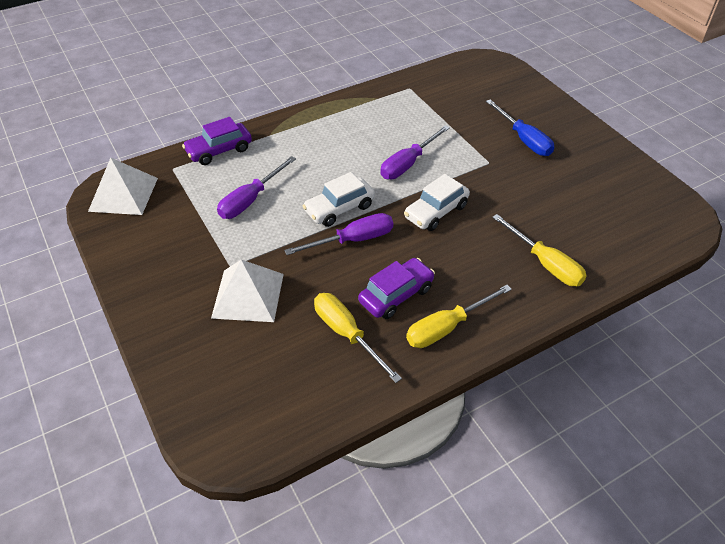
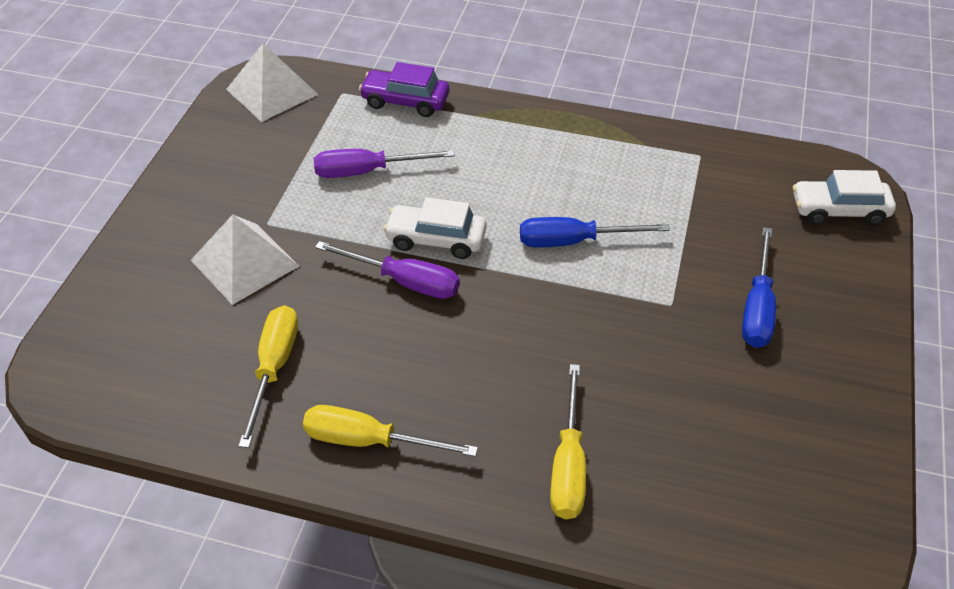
camera: 45 degrees right, 0 degrees up
(396, 295) = (368, 368): purple car -> none
(408, 164) = (574, 241): purple screwdriver -> blue screwdriver
(436, 212) = (529, 315): white car -> white car (839, 210)

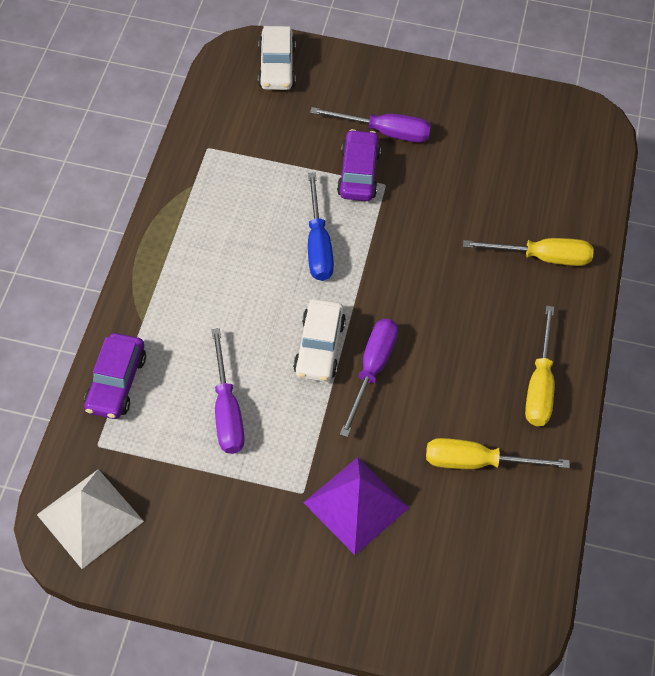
camera: 95 degrees left, 10 degrees up
(244, 262) = (356, 505): white pyramid -> purple pyramid
(684, 280) = (358, 173): none -> purple car
(757, 308) = (384, 132): blue screwdriver -> purple screwdriver

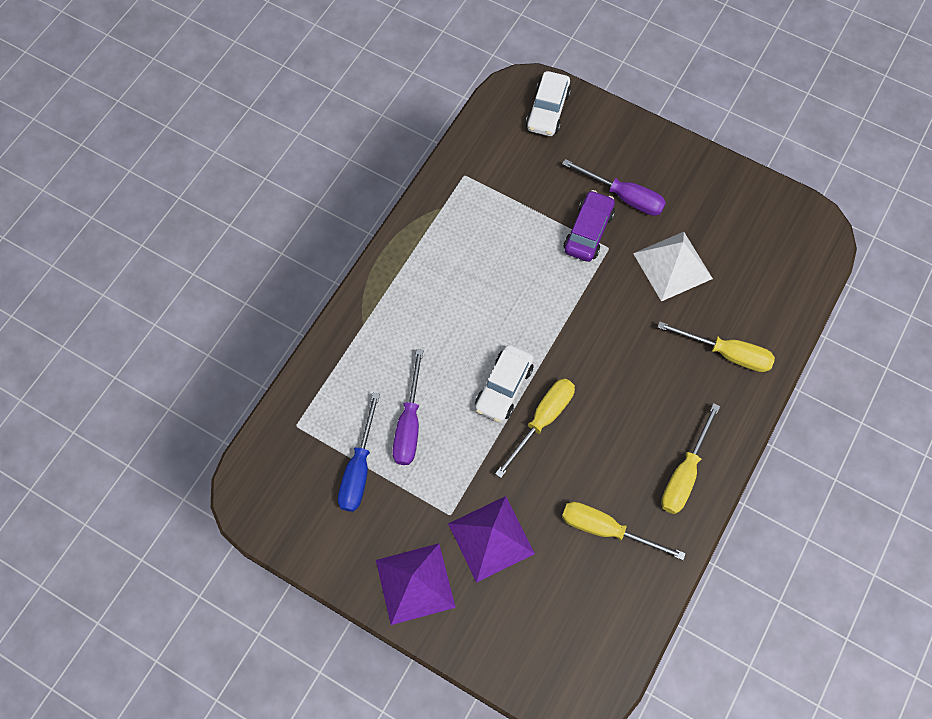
camera: 20 degrees right, 10 degrees up
(90, 518) = (272, 487): white pyramid -> white pyramid (672, 266)
(116, 383) = (326, 374): purple car -> none
(287, 575) = (415, 583): none -> purple pyramid
(318, 245) = (532, 291): blue screwdriver -> blue screwdriver (359, 469)
(372, 370) = (542, 420): purple screwdriver -> yellow screwdriver

